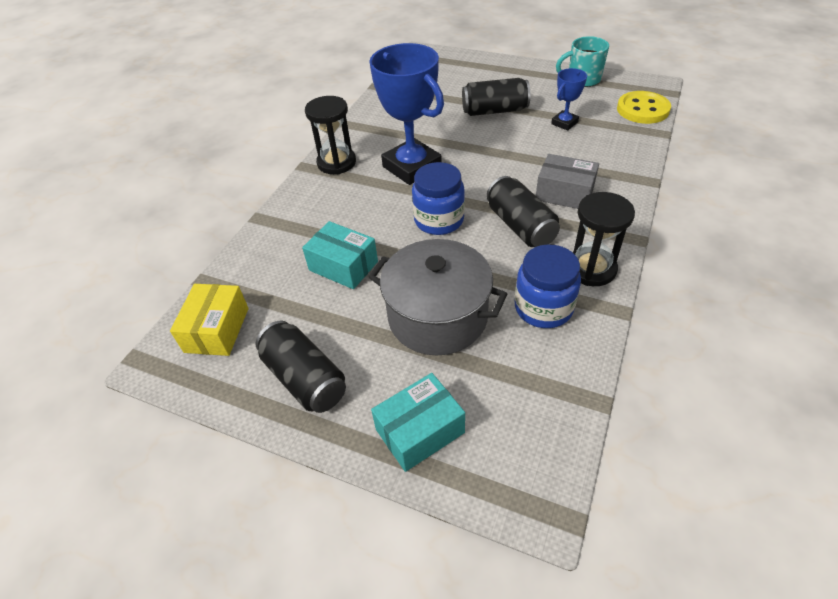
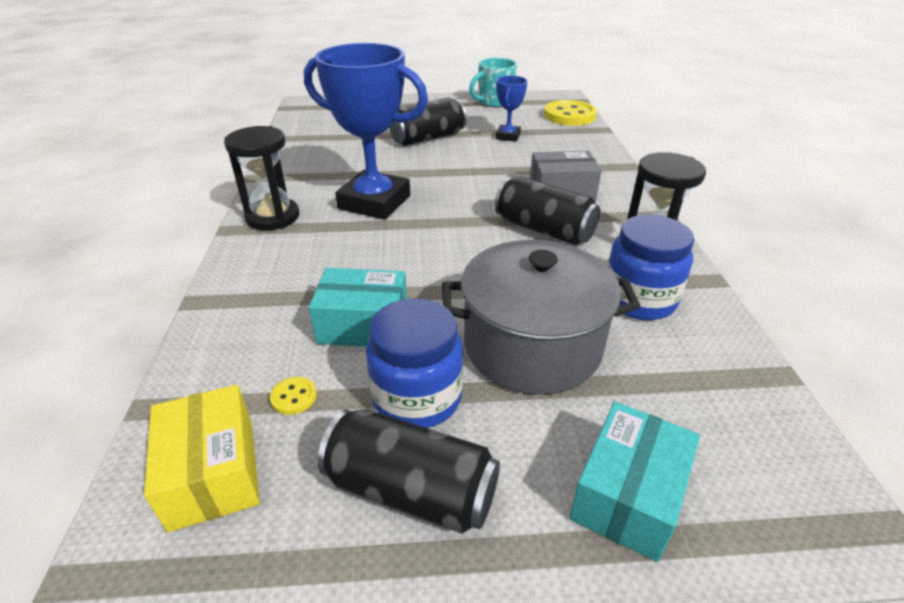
camera: 30 degrees left, 10 degrees down
(277, 301) = (294, 397): none -> yellow button
(439, 220) = (449, 245): blue jar -> blue jar (417, 397)

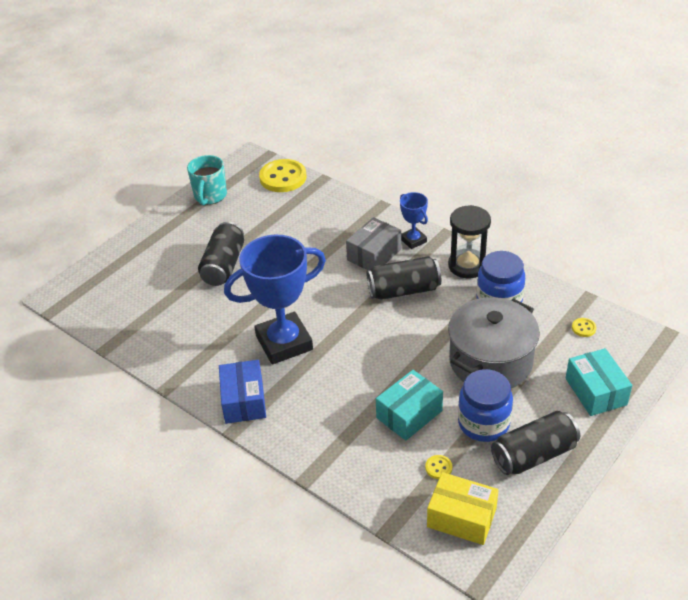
camera: 45 degrees left, 5 degrees up
(272, 217) = (244, 401): black hourglass -> blue box
(508, 136) = (274, 227): blue trophy -> blue trophy (413, 240)
(724, 404) = (583, 328): none -> yellow button

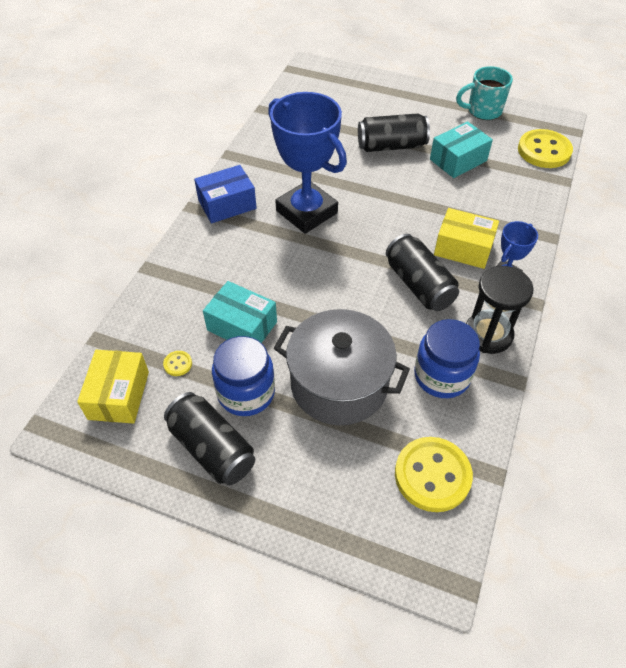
camera: 70 degrees right, 10 degrees up
(374, 254) = (463, 248): grey box -> yellow box
(583, 328) = (432, 475): yellow button -> yellow button, size x2.40
(596, 391) = (326, 502): turquoise box -> turquoise box (458, 160)

